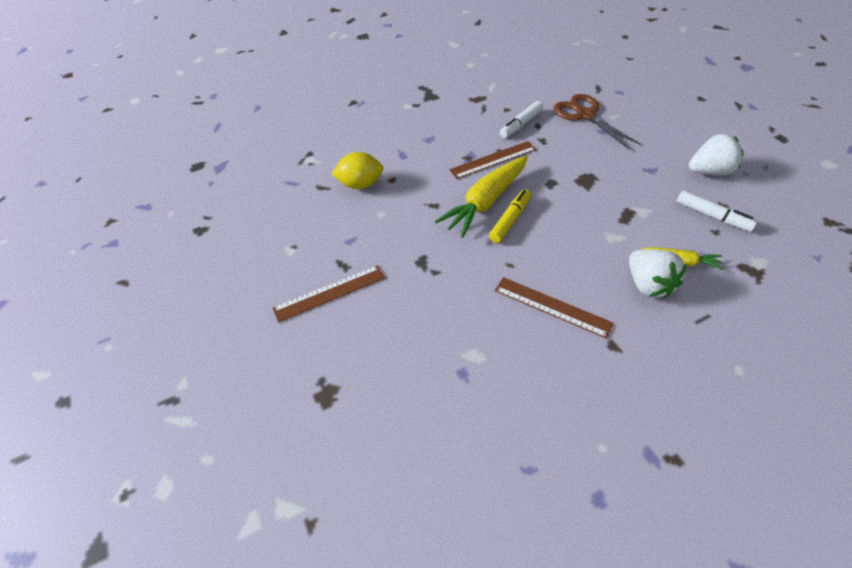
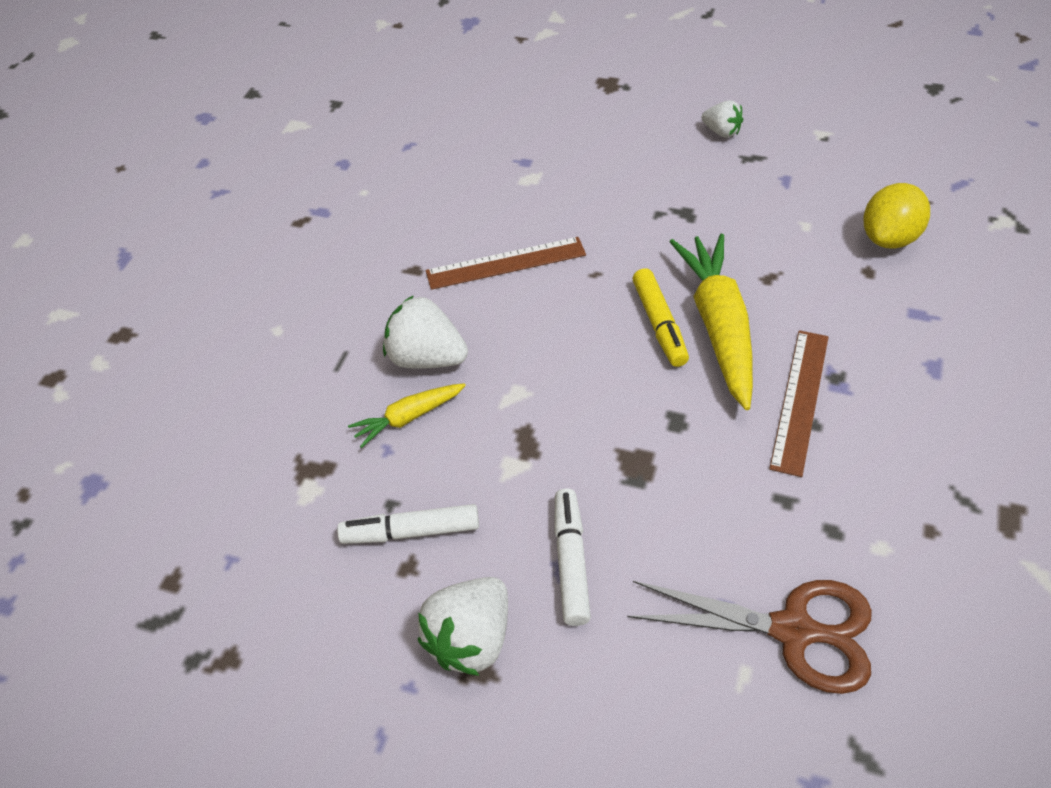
camera: 135 degrees right, 0 degrees up
(329, 293) = (721, 132): brown ruler -> white strawberry
(520, 124) = (860, 509): white marker -> white marker (571, 561)

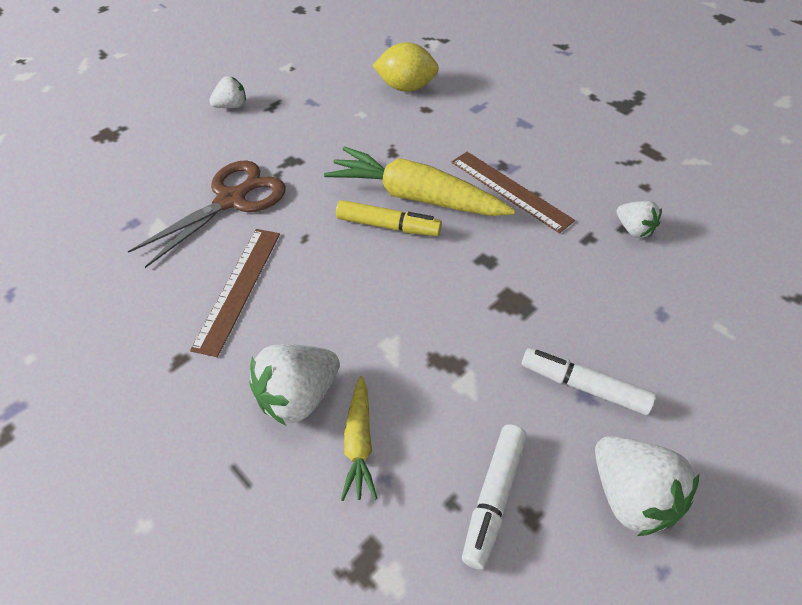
camera: 65 degrees left, 0 degrees up
(793, 630) = (695, 285): brown scissors -> brown scissors (231, 200)
(837, 540) = (633, 229): none -> white strawberry
(889, 238) = (406, 87): yellow lemon -> yellow lemon turned 60 degrees counterclockwise

